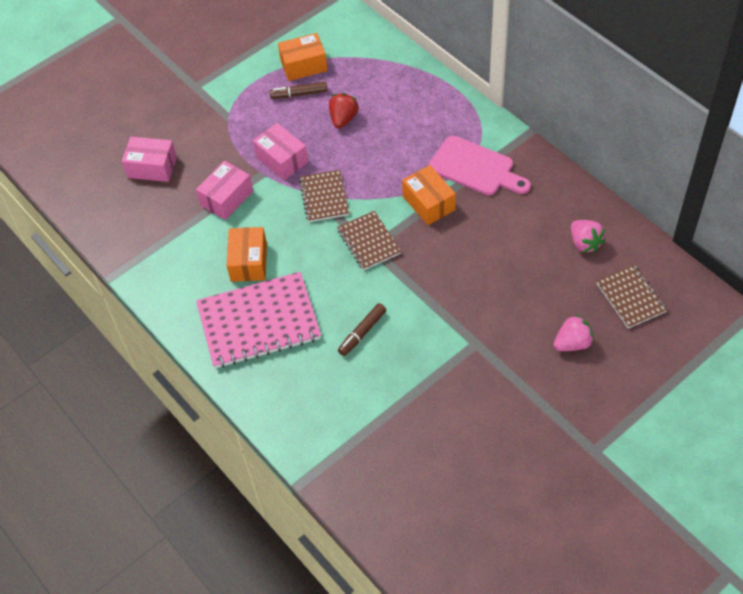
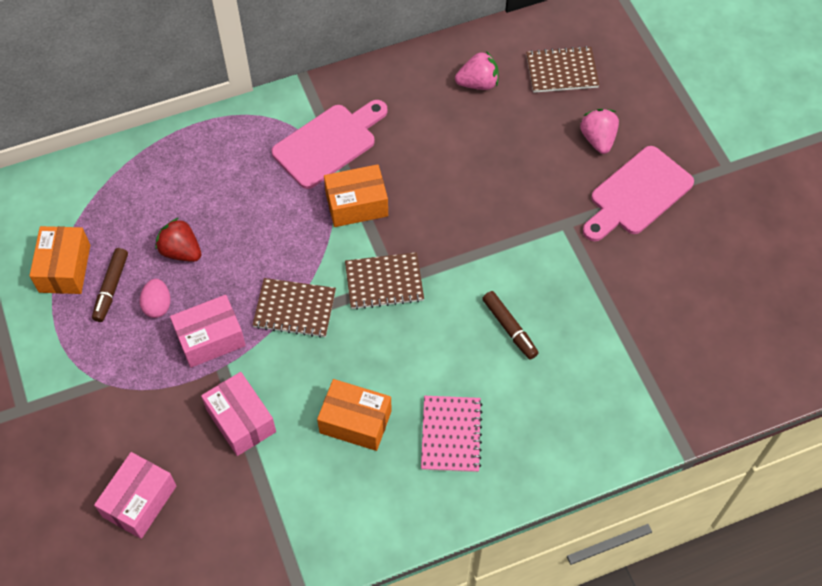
camera: 75 degrees left, 5 degrees up
(259, 322) = (451, 435): pink notebook -> pink notebook, size x0.56
(296, 123) = (157, 305): none -> pink egg
(530, 387) = (637, 194): none -> pink cutting board

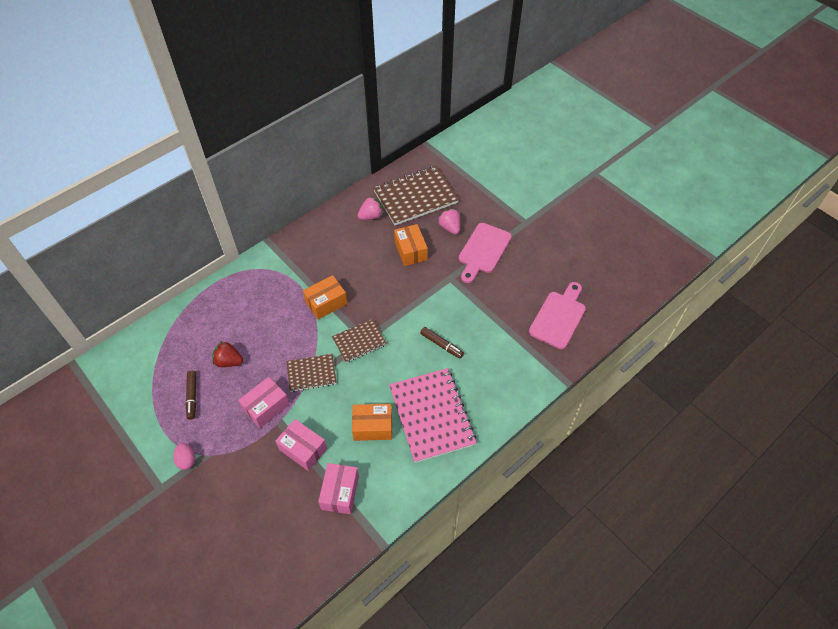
camera: 20 degrees left, 5 degrees down
(64, 268) = (157, 394): orange box -> orange box (410, 251)
(139, 501) = (257, 519): pink box -> pink box (340, 492)
(157, 305) = (226, 398): pink egg -> pink egg (187, 460)
(329, 143) = (296, 273): pink cutting board -> pink cutting board (559, 317)
(451, 435) = (431, 415): pink notebook -> pink notebook, size x1.80
(562, 71) = (415, 197): brown notebook -> brown notebook, size x1.80

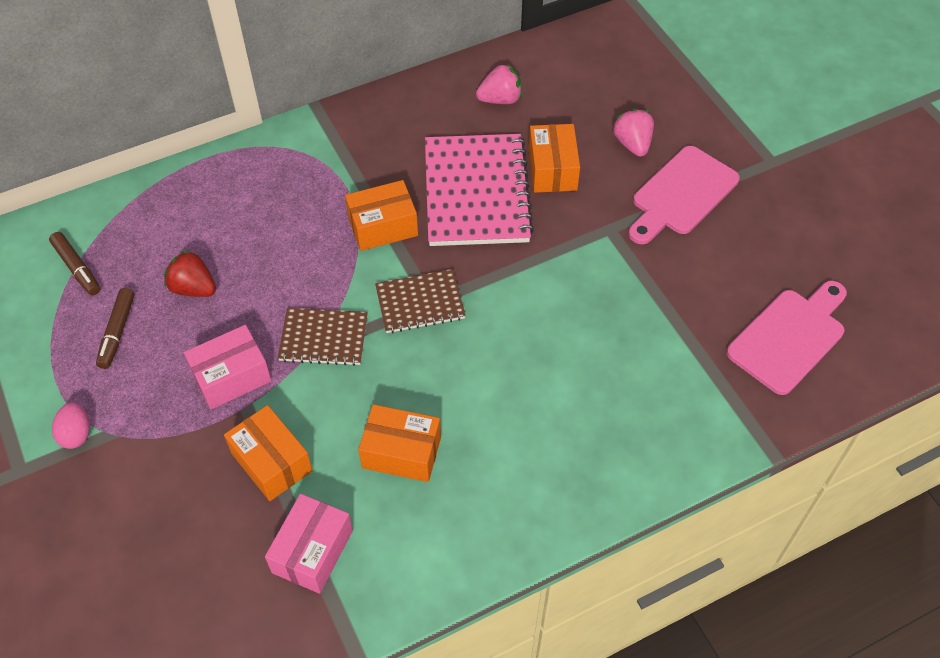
camera: 15 degrees right, 0 degrees up
(303, 449) = (271, 462): pink box -> orange box
(415, 197) = (586, 82): brown notebook -> none
(431, 415) = (510, 457): pink notebook -> pink notebook (476, 192)
(441, 345) = (562, 339): brown marker -> brown marker (77, 268)

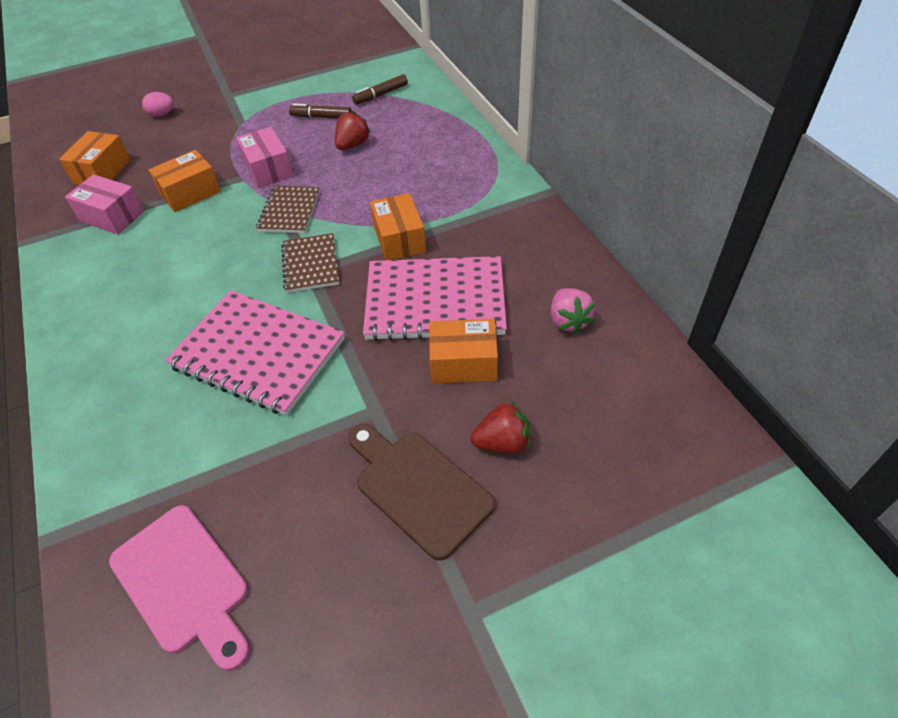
camera: 95 degrees right, 5 degrees down
(76, 434) = (245, 111): pink egg -> pink egg (162, 114)
(401, 452) = (170, 257): orange box -> orange box (102, 171)
(550, 329) = (258, 353): none -> pink notebook
(632, 144) = (502, 442): pink strawberry -> red strawberry
(681, 195) = (418, 488): pink cutting board -> brown cutting board

